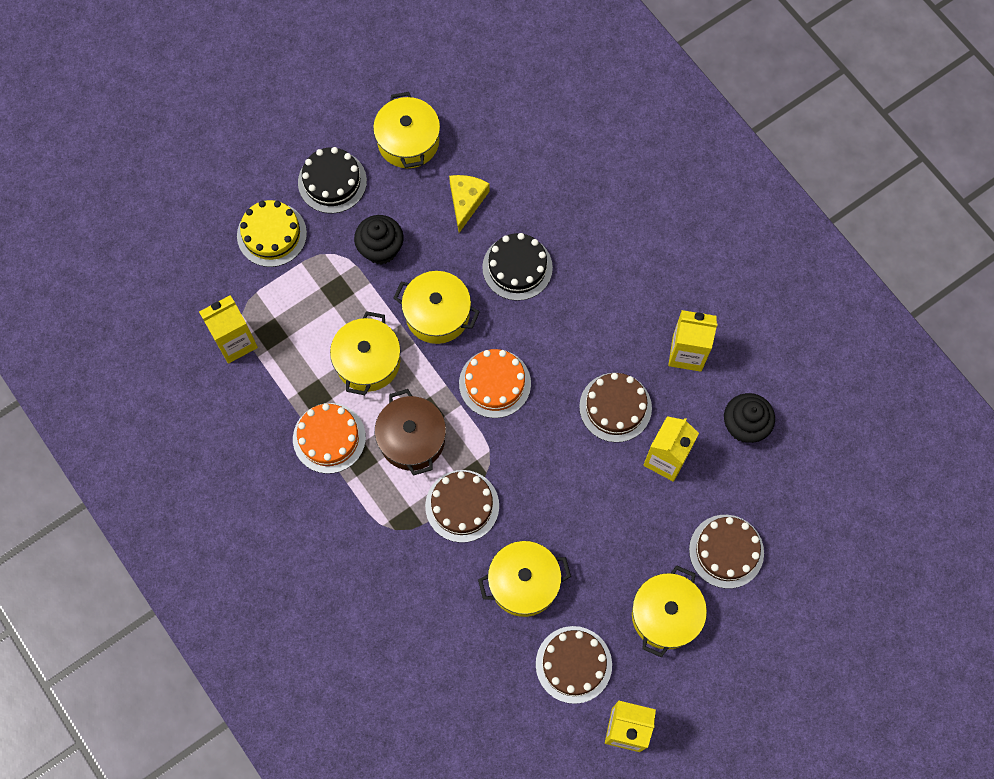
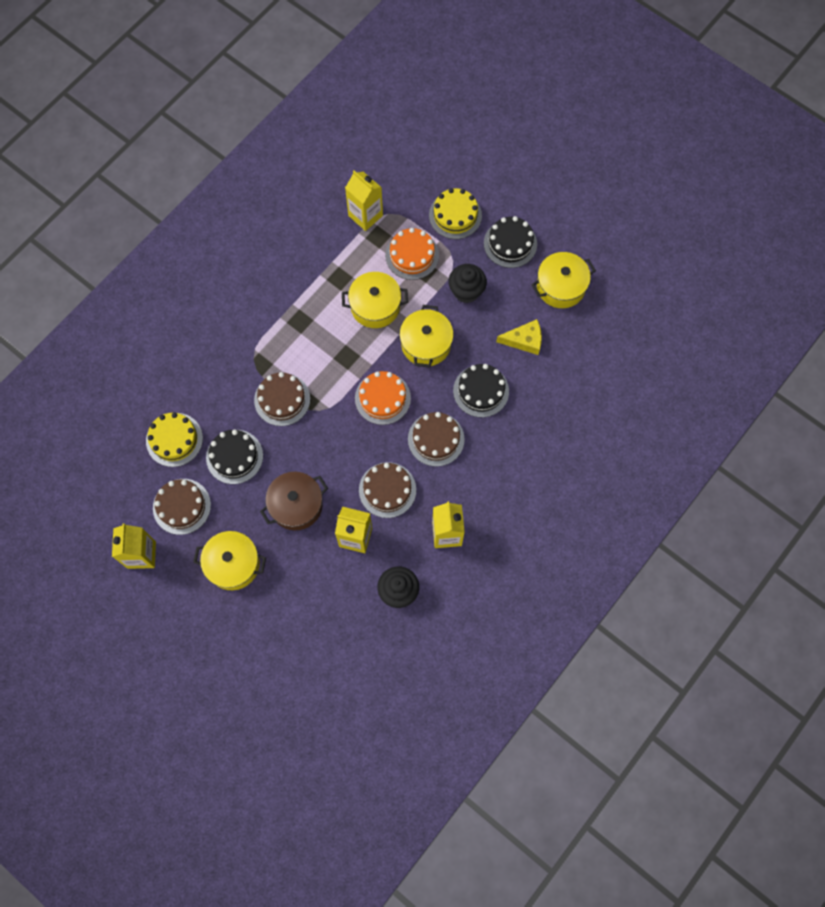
camera: 75 degrees right, 0 degrees up
(329, 438) = (310, 296): orange cake -> orange cake (412, 255)
(412, 439) = (324, 352): brown pot -> brown pot (296, 505)
(479, 655) = (174, 439): none -> yellow cake
(523, 583) = (234, 456): yellow pot -> black cake
(726, 551) = (293, 599): brown cake -> brown cake (436, 439)

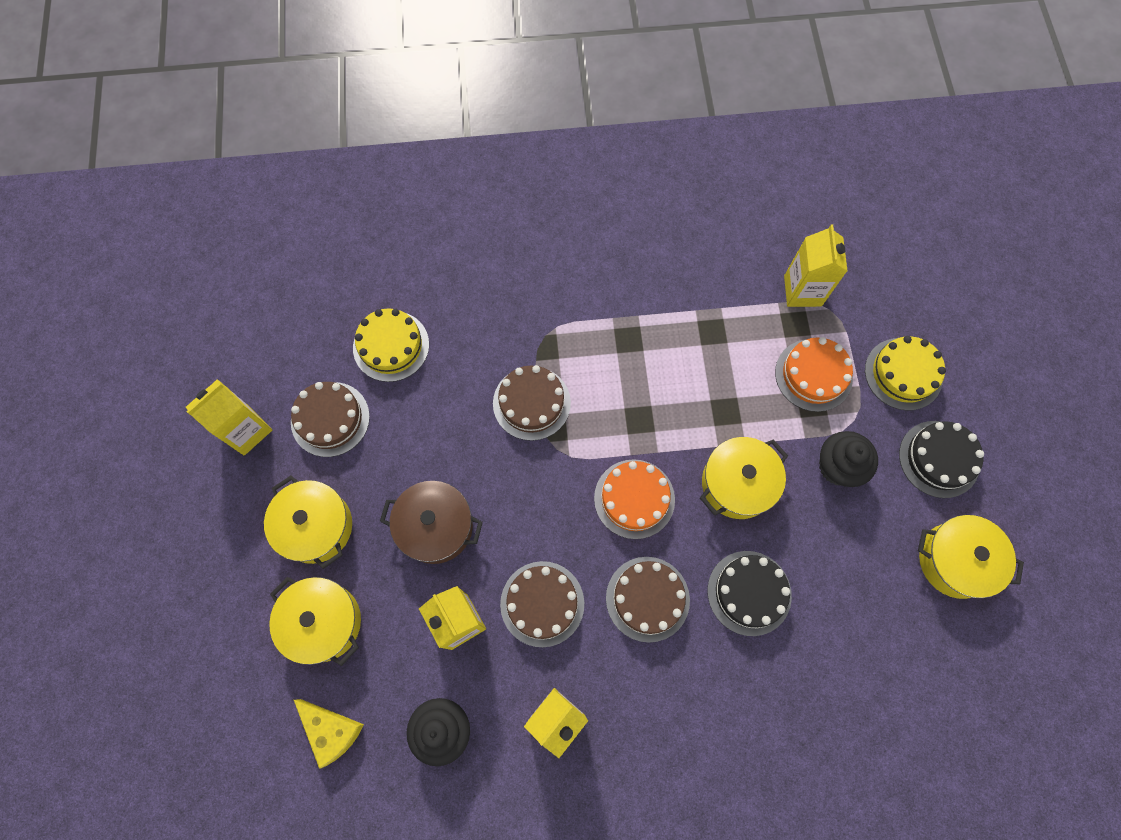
camera: 45 degrees right, 0 degrees up
(234, 456) = (428, 417): black cake -> none
(375, 306) = (721, 394): yellow pot -> yellow pot (323, 622)
(524, 340) = (853, 582): yellow cheese -> yellow cheese (331, 731)

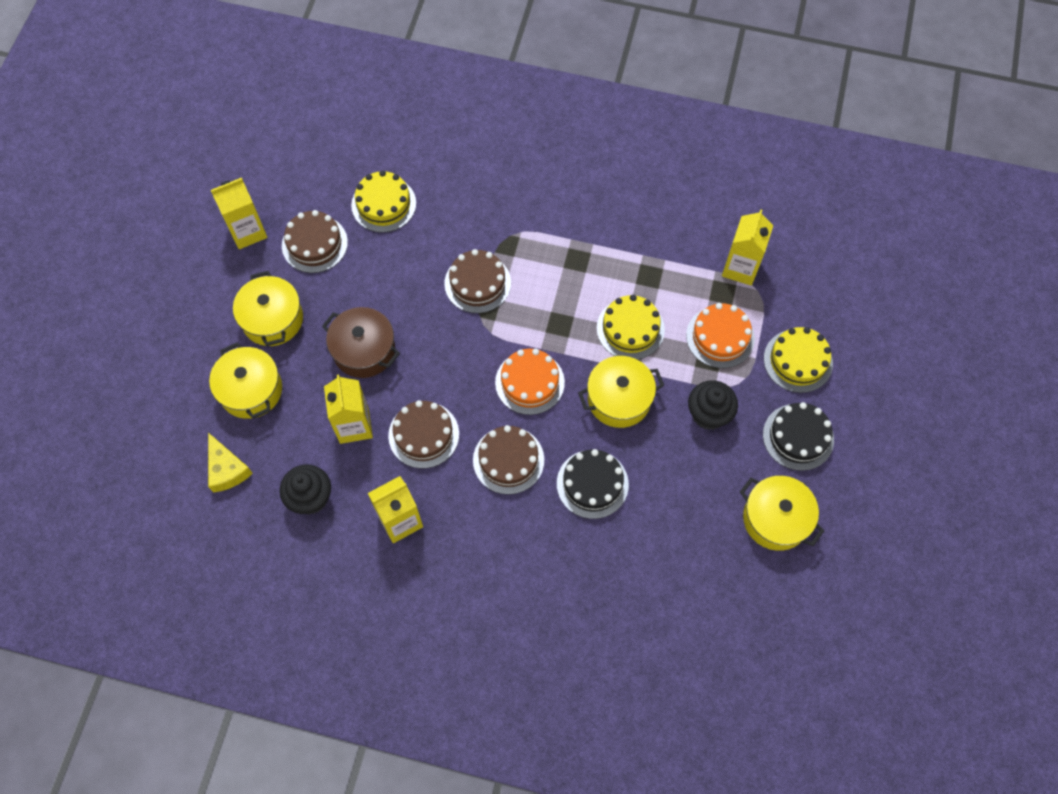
camera: 20 degrees right, 5 degrees down
(716, 398) = (630, 329): none -> yellow cake

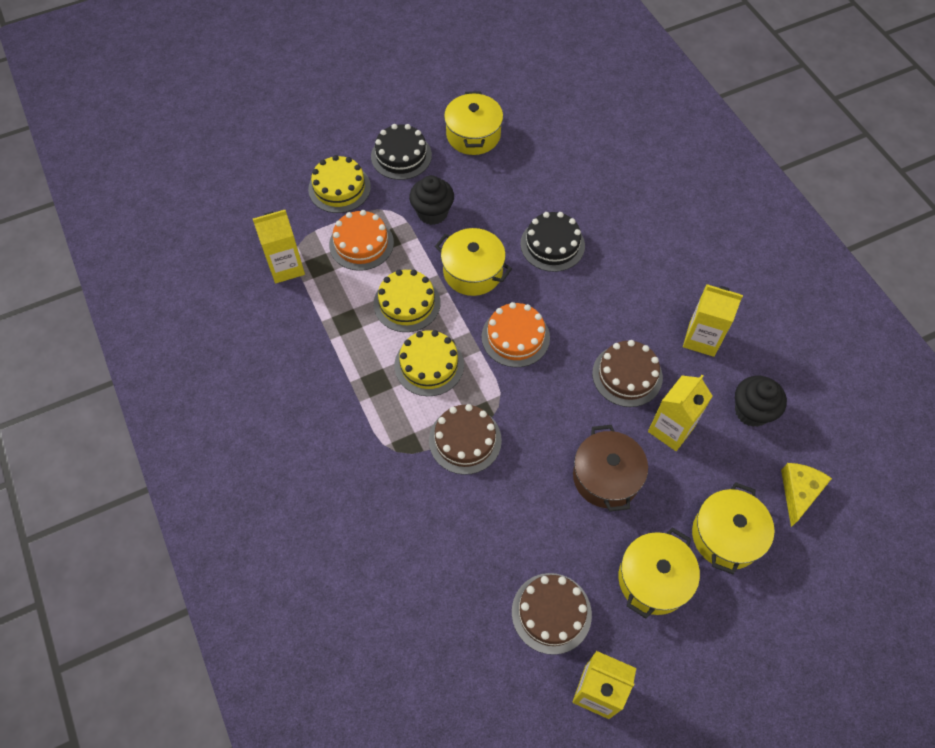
camera: 130 degrees left, 5 degrees down
(383, 204) = (456, 587): yellow cake -> yellow cake (429, 365)
(508, 460) = (588, 306): brown cake -> none

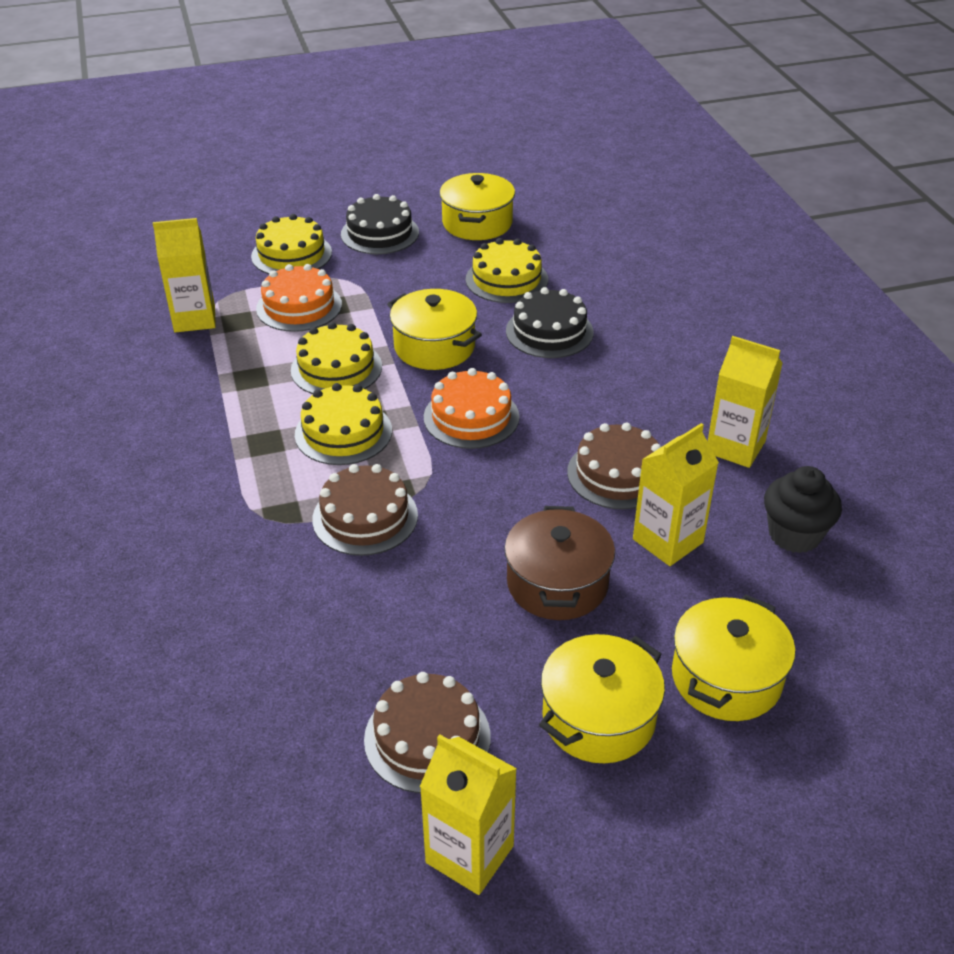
camera: 10 degrees right, 20 degrees down
(432, 213) = (401, 287): black cupcake -> none
(509, 194) = (506, 279): none -> yellow cake
(799, 492) = (852, 639): yellow cheese -> none

